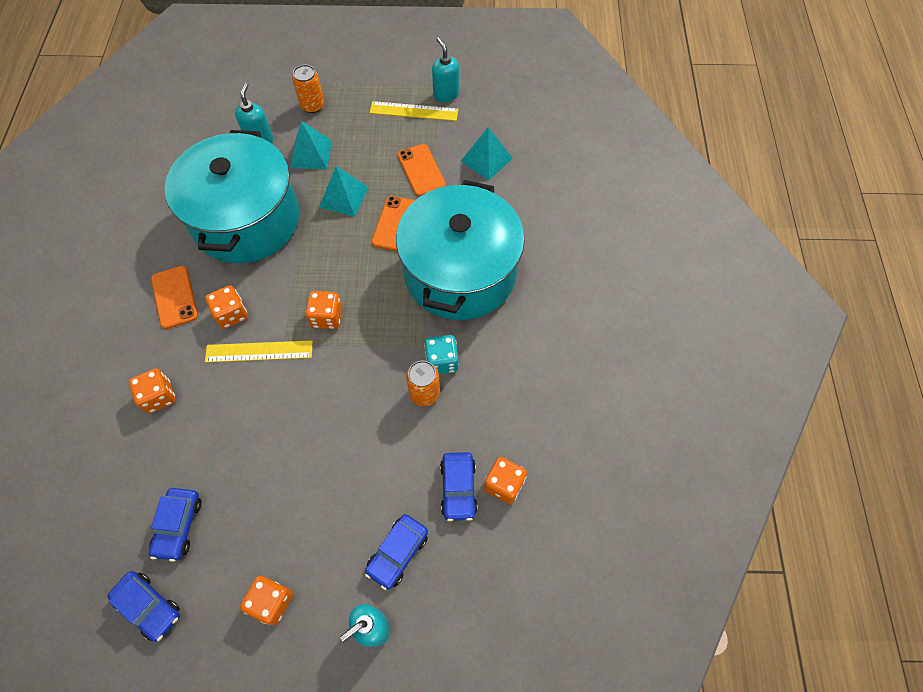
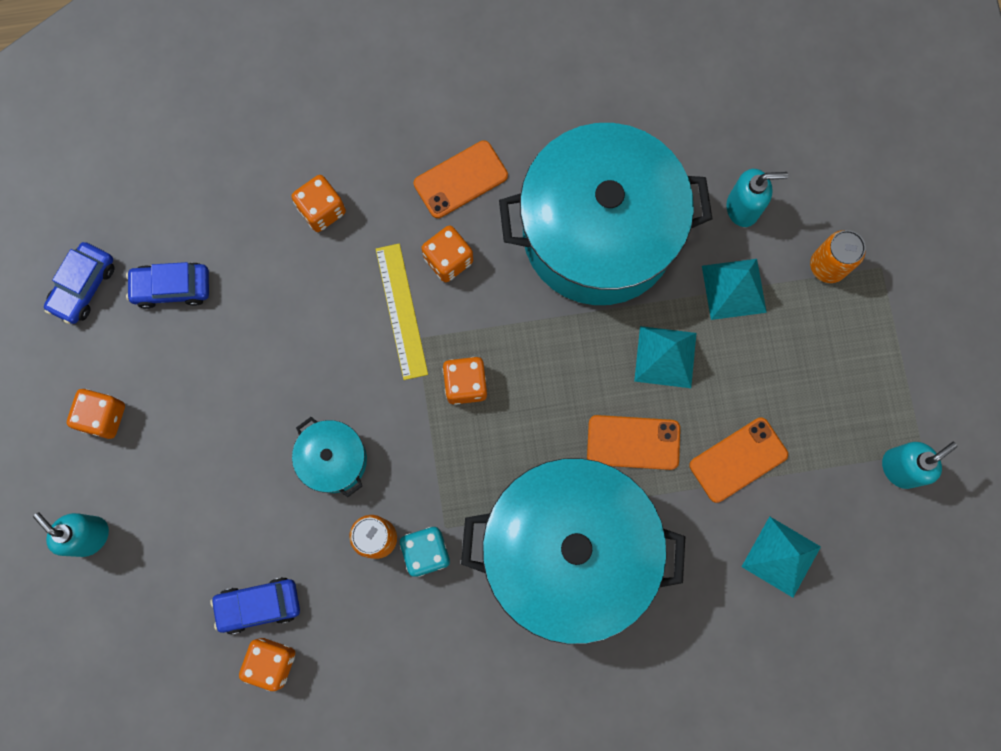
camera: 80 degrees right, 15 degrees up
(358, 416) = (333, 460): none -> turquoise pot
(397, 553) = (173, 546): blue car -> none
(414, 111) = (853, 424): yellow ruler -> none

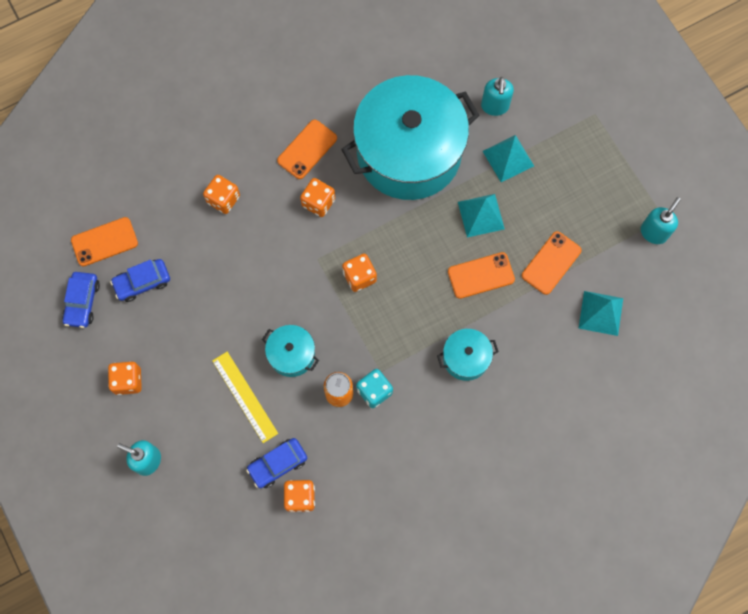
camera: 20 degrees left, 5 degrees down
(142, 213) = (104, 242): none -> orange phone
(401, 311) = (300, 245): yellow ruler -> yellow ruler (245, 396)
(568, 552) = (465, 358): turquoise pot -> turquoise pot, size x0.42
(743, 208) = (494, 106): turquoise soap dispenser -> turquoise soap dispenser turned 120 degrees clockwise
(827, 266) = (561, 124): orange can -> none

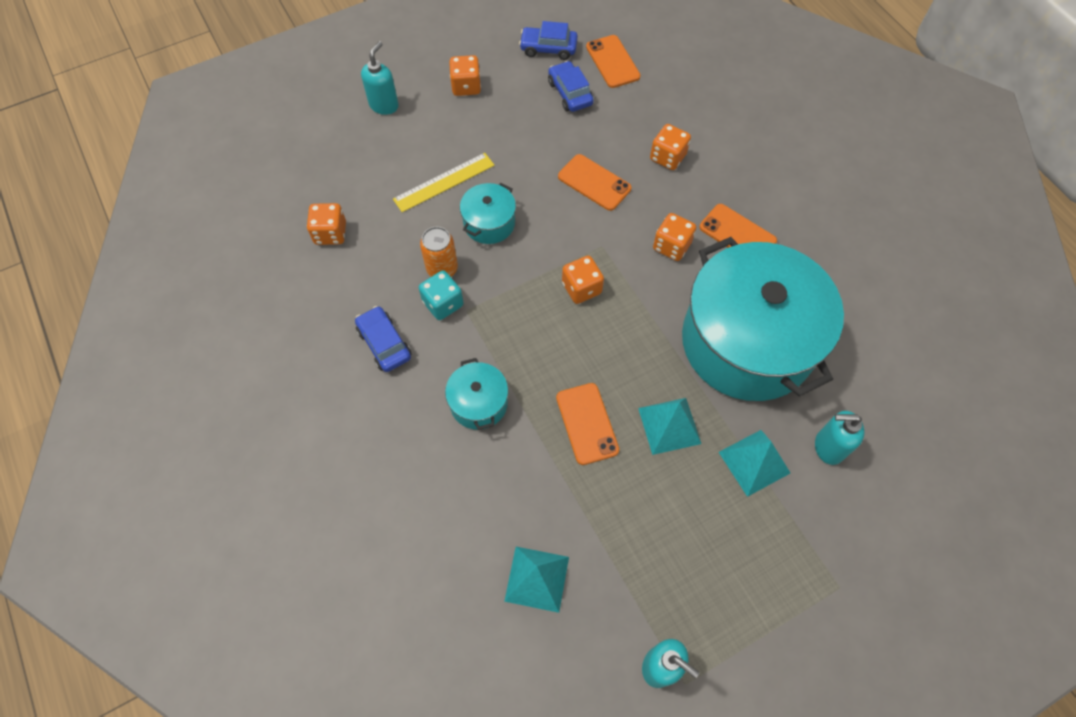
camera: 90 degrees right, 10 degrees down
(277, 464) = (368, 212): blue car -> blue car (384, 343)
(551, 263) = (607, 514): orange phone -> orange phone (594, 182)

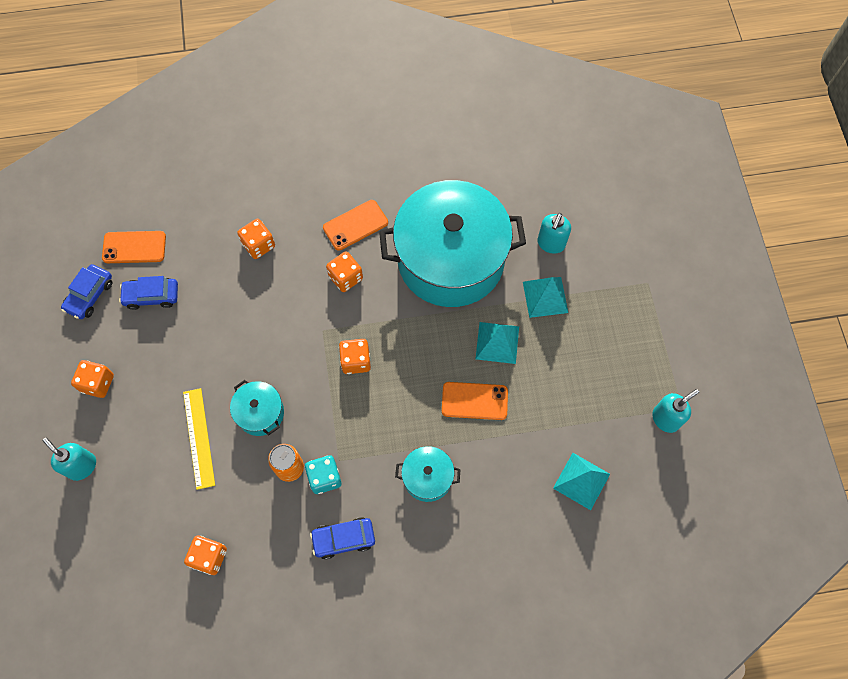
camera: 70 degrees left, 5 degrees up
(594, 182) = (257, 312): orange phone -> none

